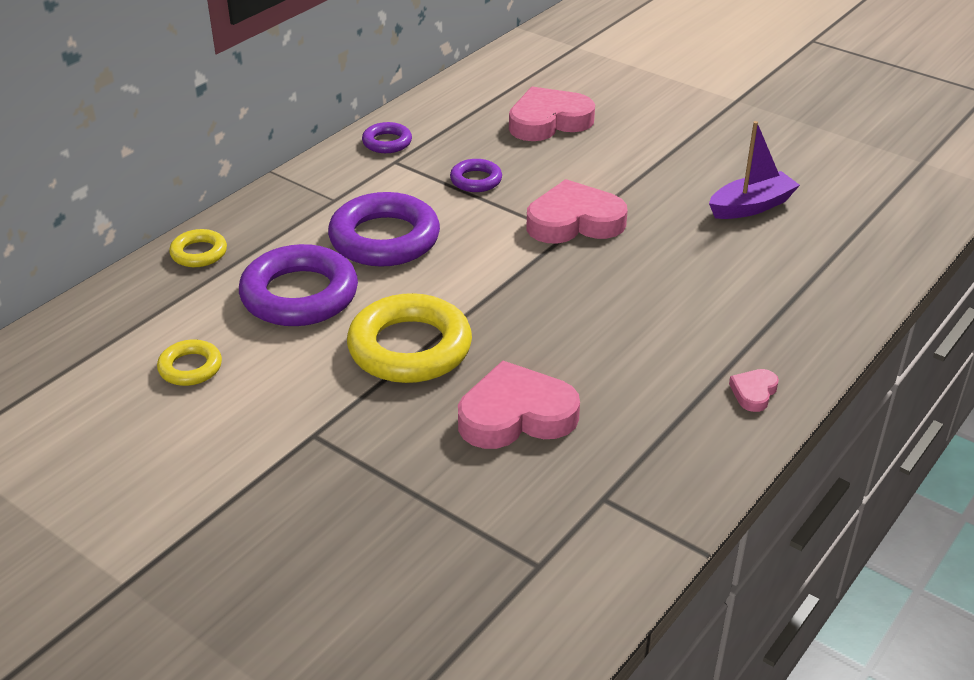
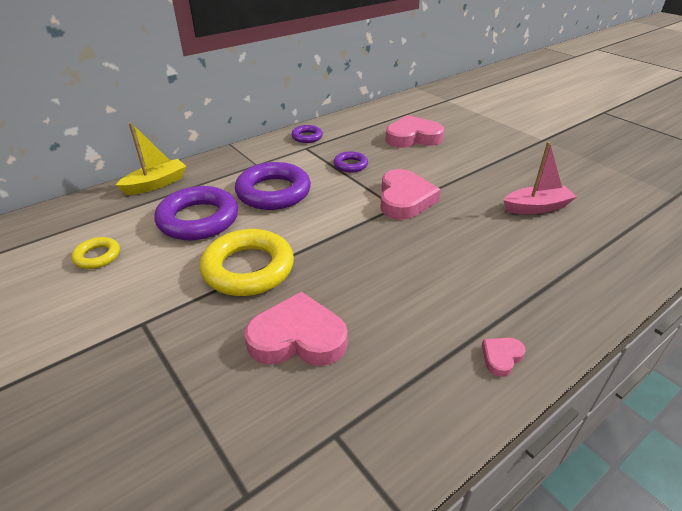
camera: 15 degrees right, 0 degrees up
(199, 253) = (156, 184): yellow ring -> yellow boat
(574, 221) = (404, 199): pink heart -> pink heart turned 90 degrees clockwise
(751, 206) = (536, 207): purple boat -> pink boat

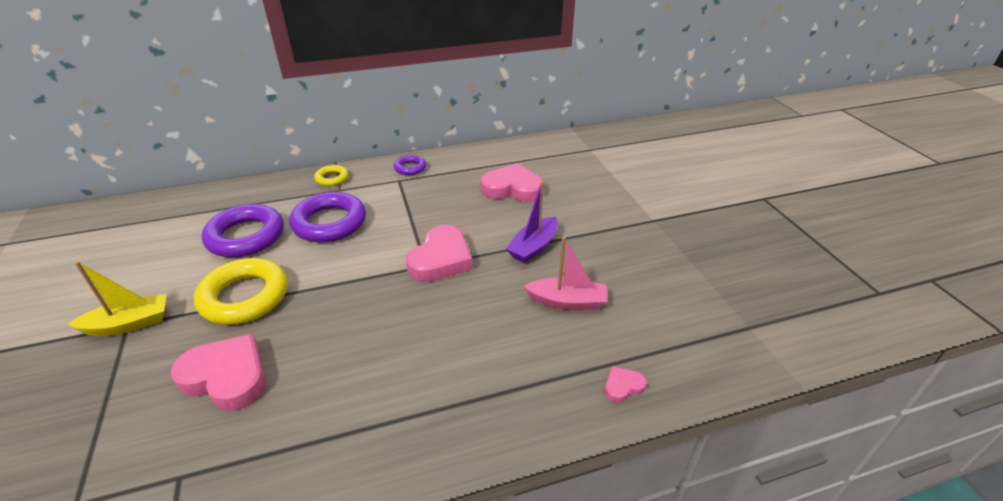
camera: 20 degrees right, 0 degrees up
(97, 256) = (144, 253): yellow ring -> yellow ring (332, 178)
(156, 184) = (242, 192): yellow boat -> yellow boat (129, 324)
(350, 165) = (423, 208): purple ring -> none
(472, 175) = (533, 247): none -> purple boat
(501, 357) = (378, 455): pink heart -> pink heart (623, 386)

